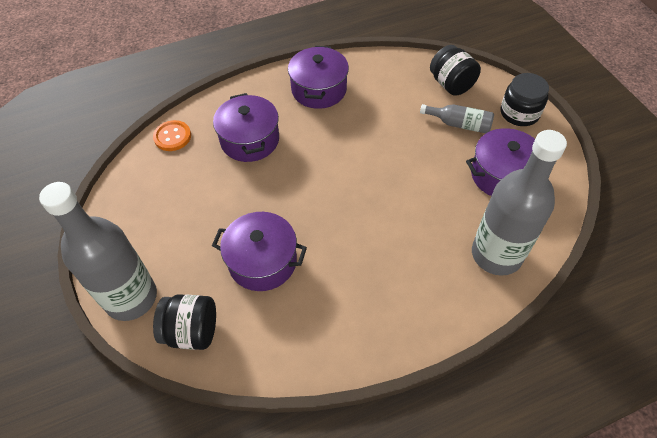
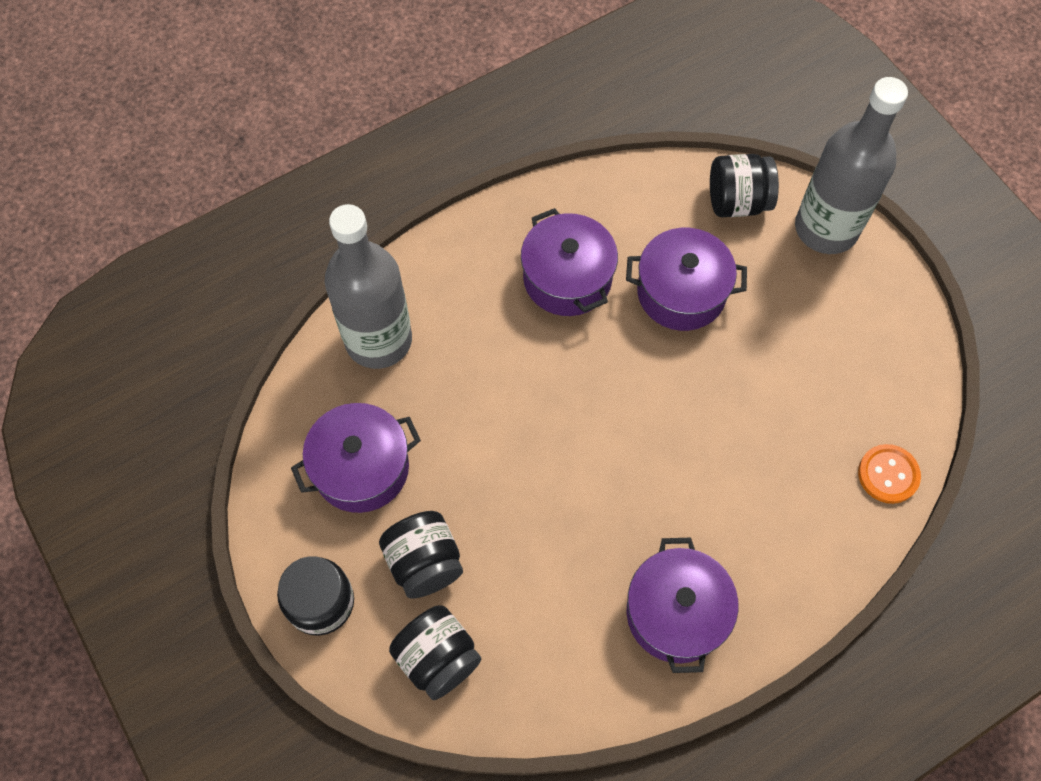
camera: 170 degrees right, 10 degrees up
(250, 140) = (762, 484): purple pot -> purple pot (567, 278)
(459, 124) = (424, 563): grey bottle -> black jar

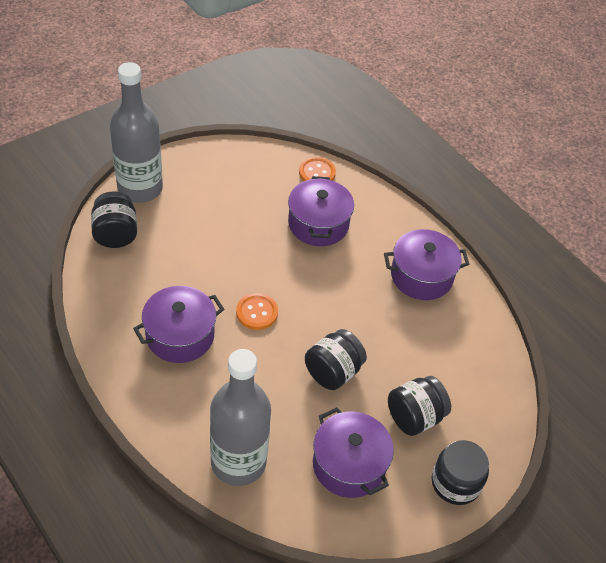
camera: 100 degrees left, 15 degrees down
(438, 658) = (478, 404): black jar -> black jar (333, 372)
(604, 371) = (257, 312): none -> orange button
(681, 292) = (191, 268): purple pot -> purple pot (318, 224)

